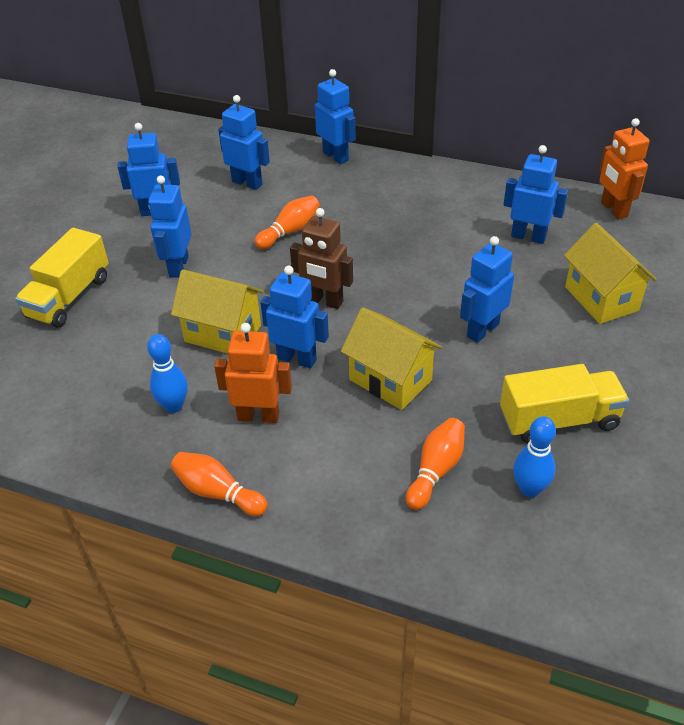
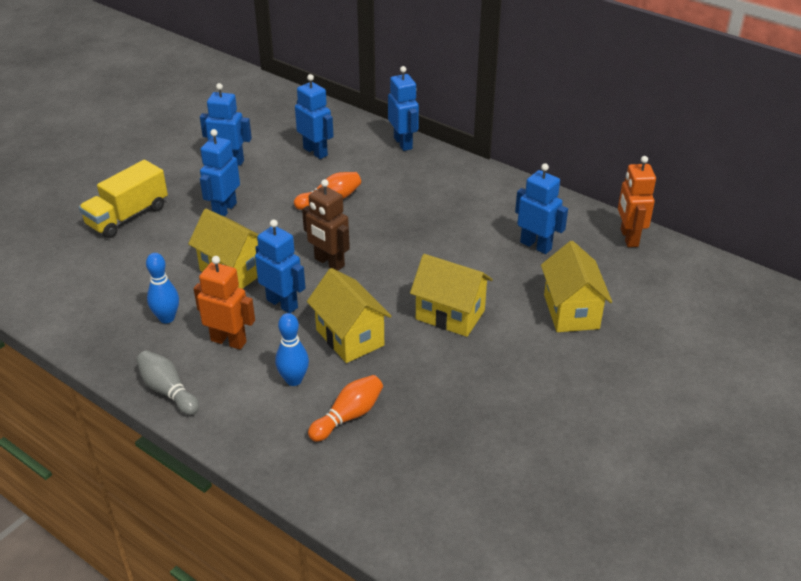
camera: 15 degrees right, 5 degrees down
(218, 493) = (168, 391): orange bowling pin -> grey bowling pin
(482, 330) = (450, 315): blue robot -> yellow house
(529, 489) = (418, 449): blue bowling pin -> blue bowling pin (294, 380)
(559, 420) = (474, 402): yellow truck -> none

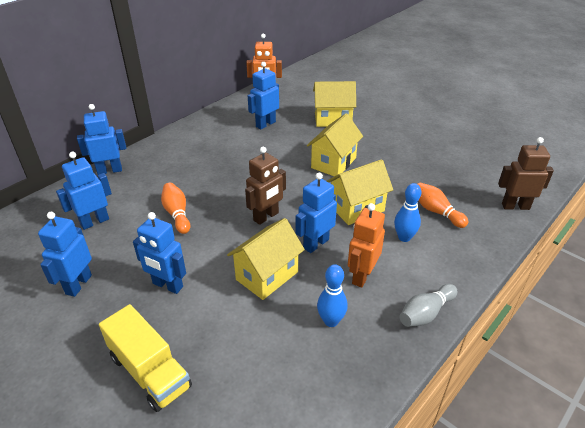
camera: 85 degrees left, 0 degrees up
(367, 512) = (515, 206): none -> brown robot

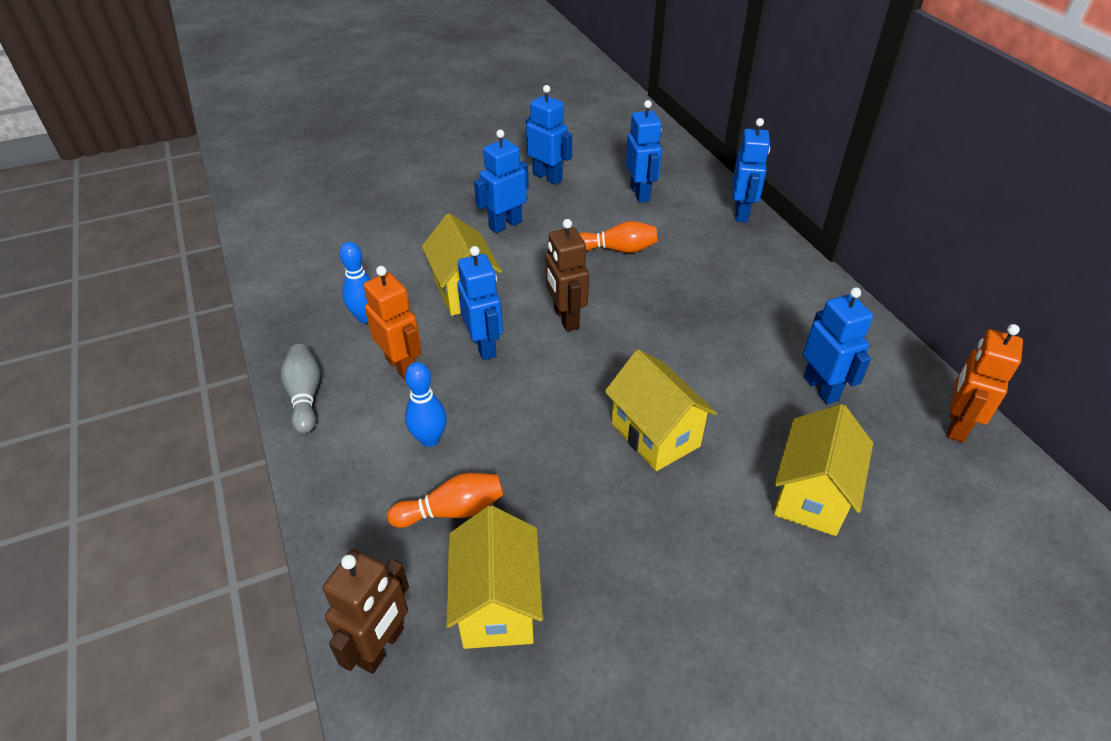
camera: 115 degrees right, 5 degrees up
(150, 372) = (414, 201): yellow truck -> none
(357, 208) = (523, 414): yellow house -> yellow house (497, 604)

